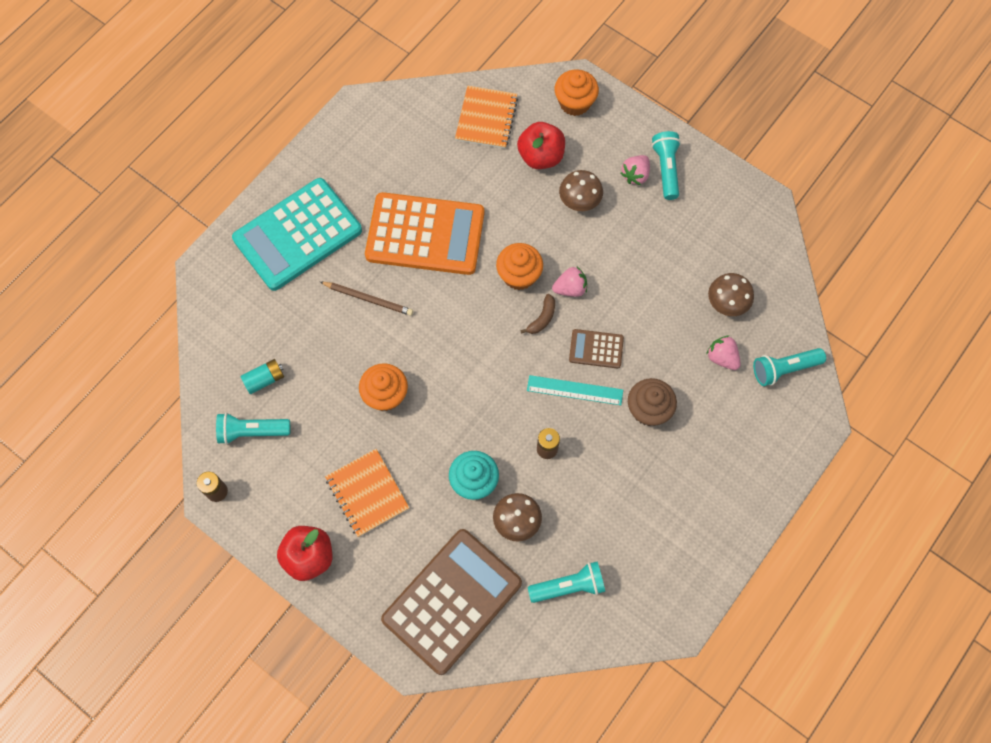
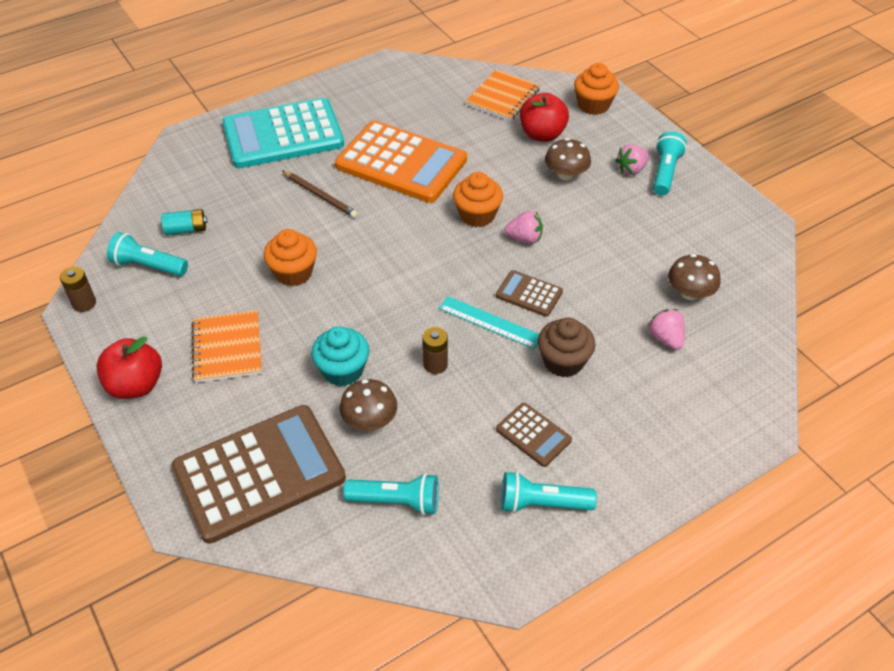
camera: 20 degrees right, 20 degrees down
(542, 318) = (484, 254): brown banana -> none
(650, 489) = (533, 435): none -> brown calculator
(784, 369) = (734, 368): turquoise flashlight -> turquoise flashlight (542, 503)

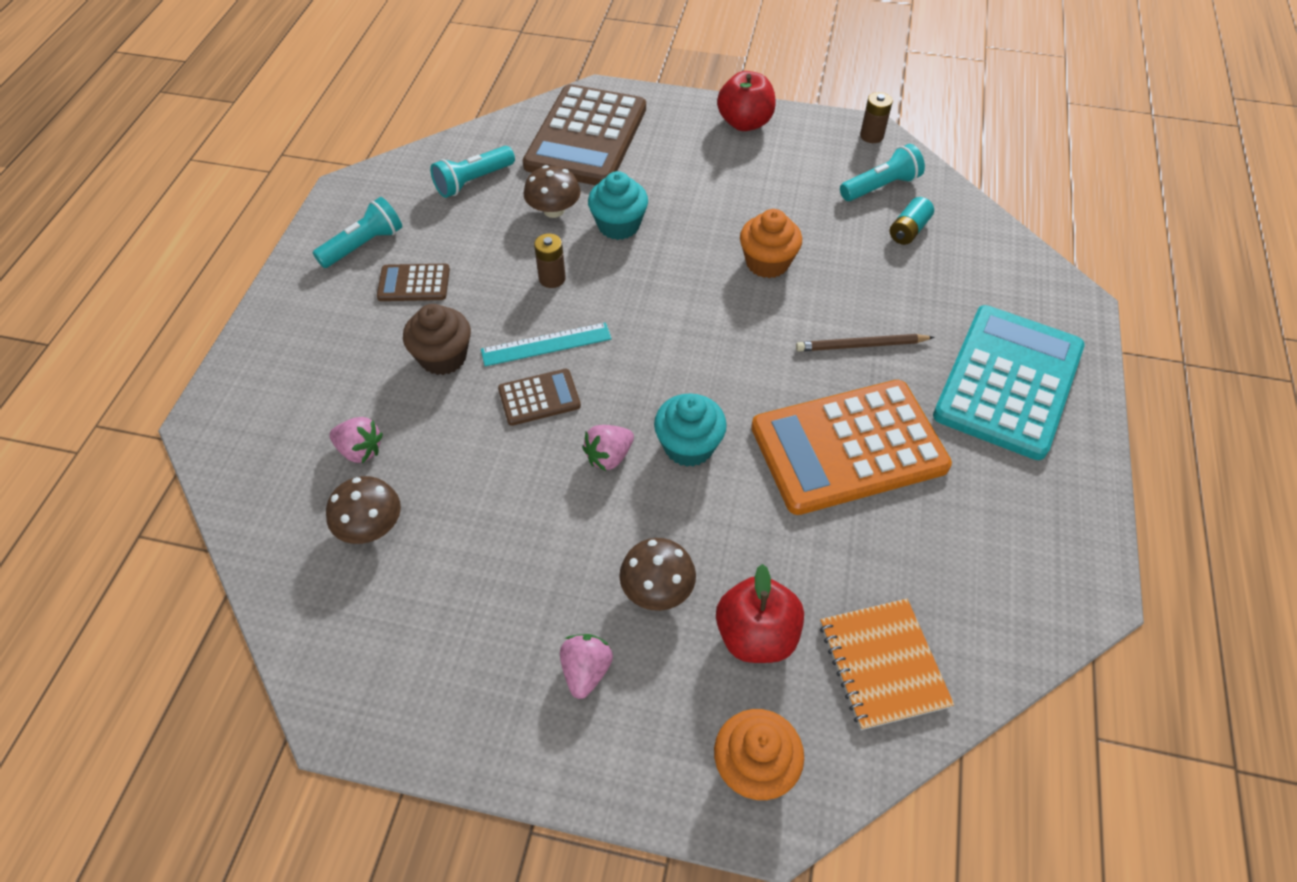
camera: 135 degrees right, 5 degrees up
(227, 348) = (724, 181): orange notebook -> none
(477, 215) = (688, 446): orange cupcake -> turquoise cupcake
(665, 172) = (537, 705): turquoise flashlight -> none

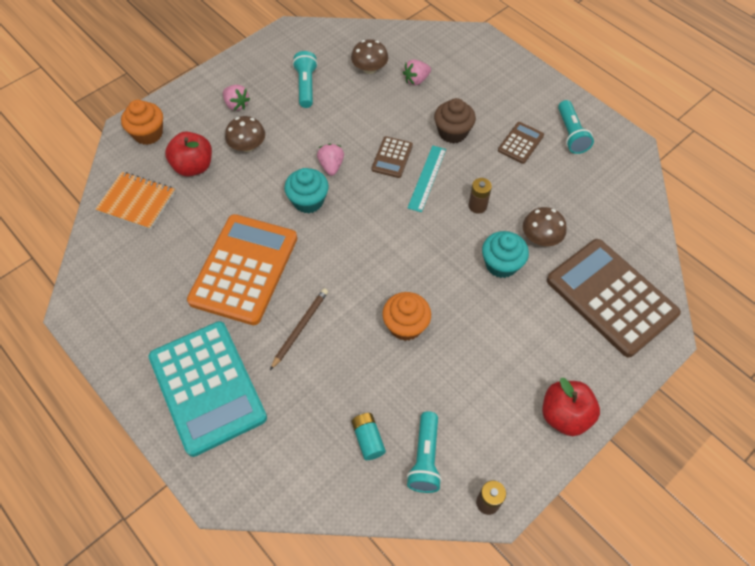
camera: 125 degrees right, 5 degrees up
(473, 181) = (600, 209): turquoise flashlight -> turquoise flashlight (306, 86)

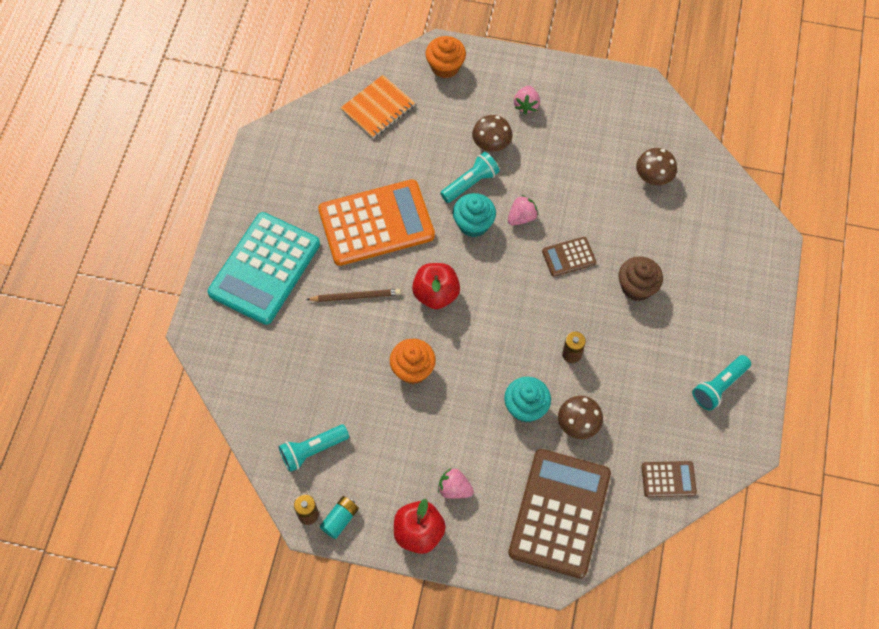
camera: 55 degrees right, 5 degrees up
(137, 202) = (378, 108): orange notebook -> orange notebook turned 60 degrees clockwise
(193, 166) = (440, 121): red apple -> red apple (436, 294)
(306, 86) = (590, 141): turquoise flashlight -> turquoise flashlight (470, 183)
(368, 439) = (300, 402): turquoise battery -> turquoise battery (340, 519)
(416, 80) = (673, 221): pink strawberry -> pink strawberry (454, 489)
(427, 178) = (569, 297): turquoise ruler -> none
(520, 143) = (671, 350): brown calculator -> brown calculator (668, 479)

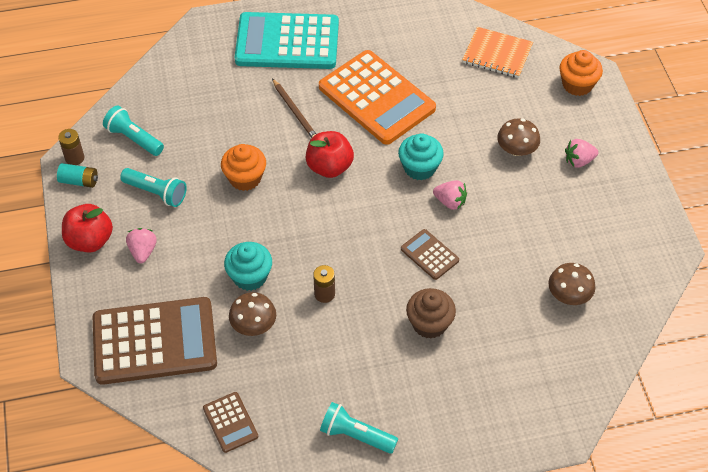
camera: 65 degrees right, 10 degrees down
(470, 183) = (462, 150): turquoise flashlight -> turquoise flashlight (156, 193)

